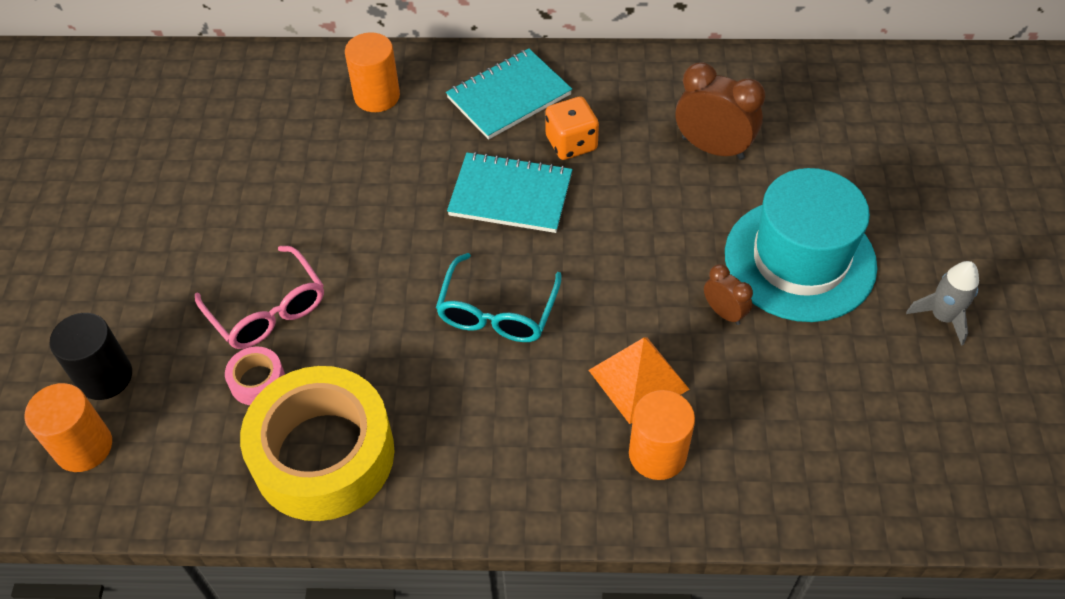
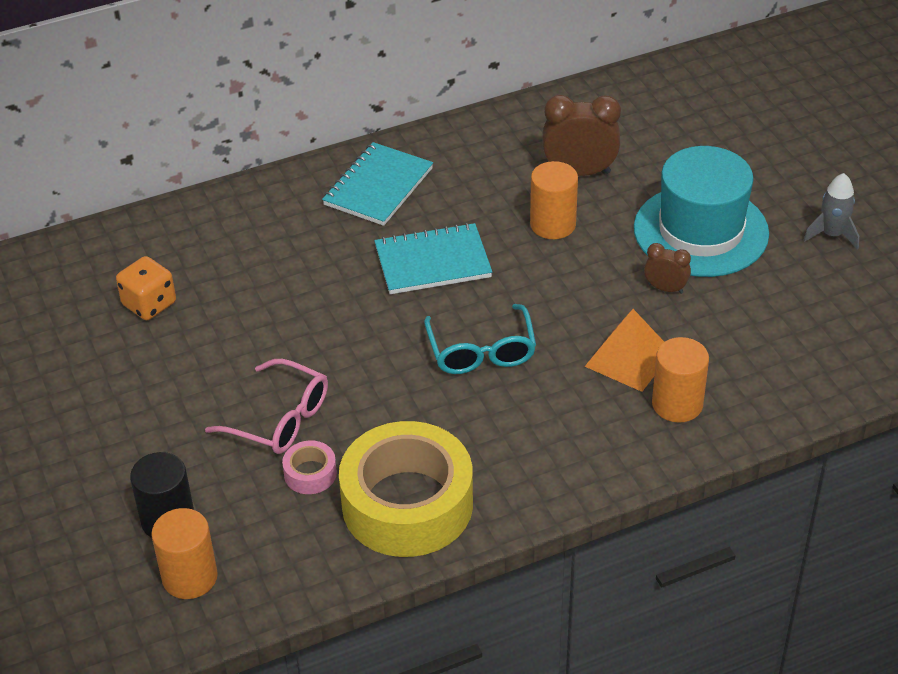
camera: 25 degrees left, 10 degrees down
(377, 96) = (257, 223): orange cylinder -> orange cylinder (553, 224)
(571, 143) = (458, 206): orange dice -> orange dice (149, 304)

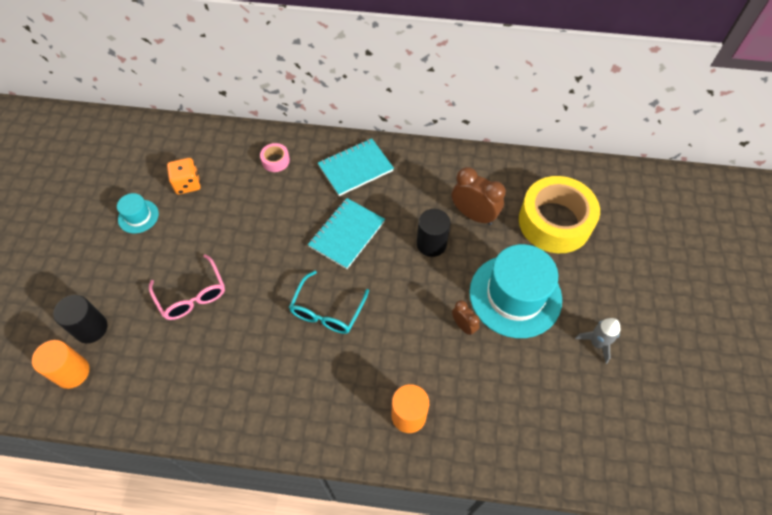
camera: 30 degrees right, 15 degrees up
(110, 371) = (138, 216): none -> turquoise hat
(310, 473) = (179, 341): pink tape -> pink tape (275, 161)
(407, 504) = (210, 393): yellow tape -> yellow tape (554, 222)
(432, 262) = (347, 234): turquoise notebook -> turquoise notebook turned 75 degrees counterclockwise
(553, 224) = (431, 244): orange cylinder -> black cylinder
(629, 359) = (405, 365): orange pyramid -> none

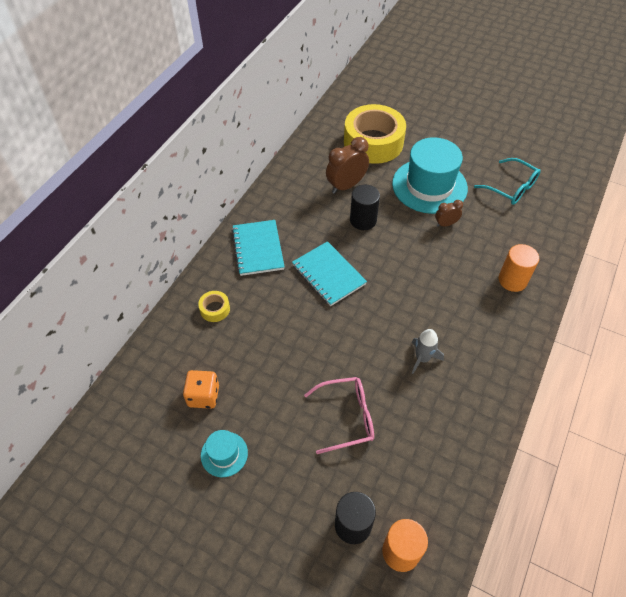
camera: 70 degrees left, 5 degrees down
(275, 161) = (215, 309): pink tape -> yellow tape
(327, 311) = (402, 310): turquoise glasses -> turquoise glasses (511, 188)
(597, 343) = (482, 157): grey rocket -> grey rocket (422, 358)

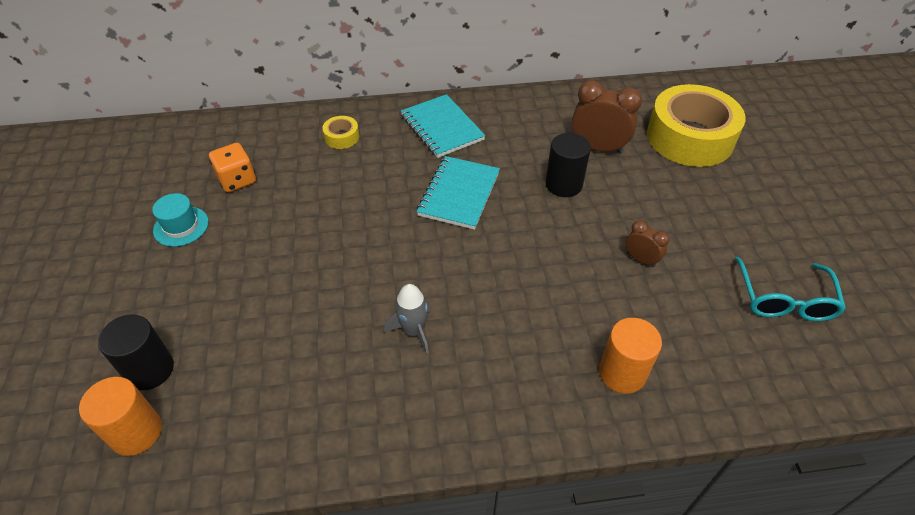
camera: 55 degrees right, 5 degrees down
(258, 249) = (442, 128): turquoise notebook -> turquoise notebook turned 75 degrees counterclockwise
(347, 417) = (283, 299): pink glasses -> none
(429, 186) = (684, 216): turquoise hat -> none

